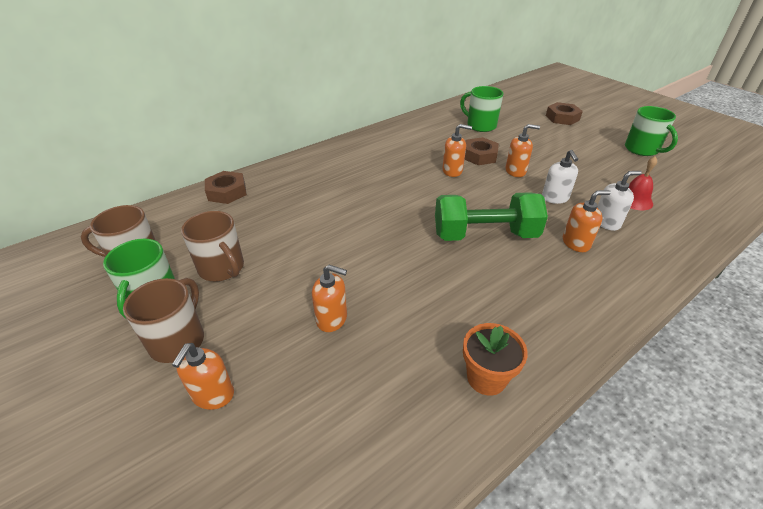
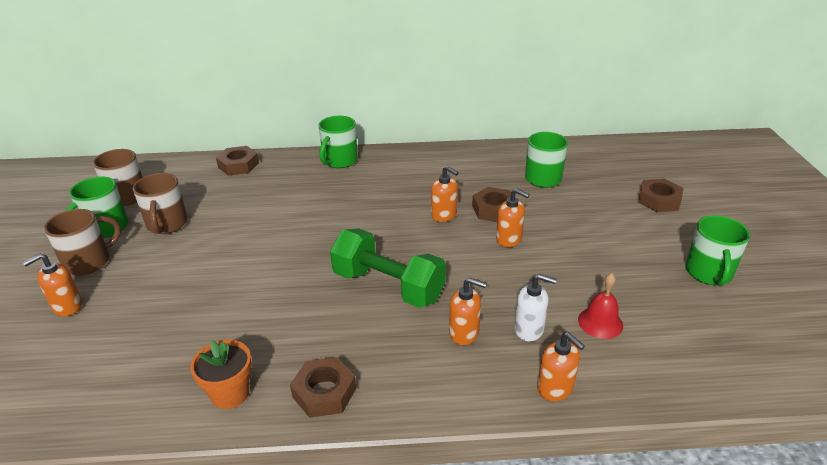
camera: 35 degrees right, 5 degrees down
(318, 159) = (339, 161): none -> green mug
(332, 319) = (187, 295): orange soap dispenser -> orange soap dispenser (555, 388)
(551, 333) = (324, 392): none -> brown nut
(555, 198) = (510, 282): white soap dispenser -> none

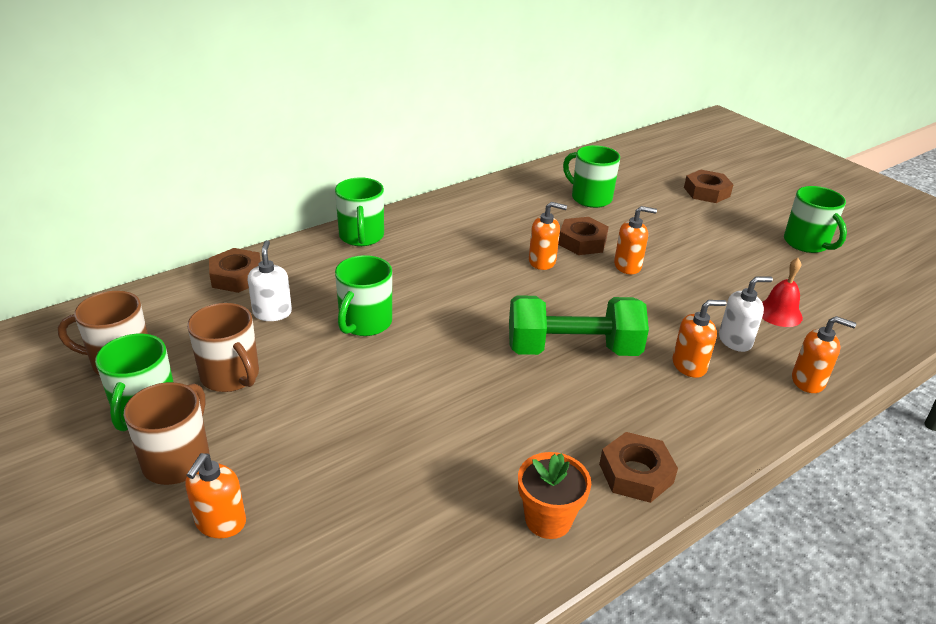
camera: 35 degrees left, 0 degrees up
(231, 194) = (272, 313): none -> white soap dispenser
(275, 218) = (364, 323): none -> green mug

